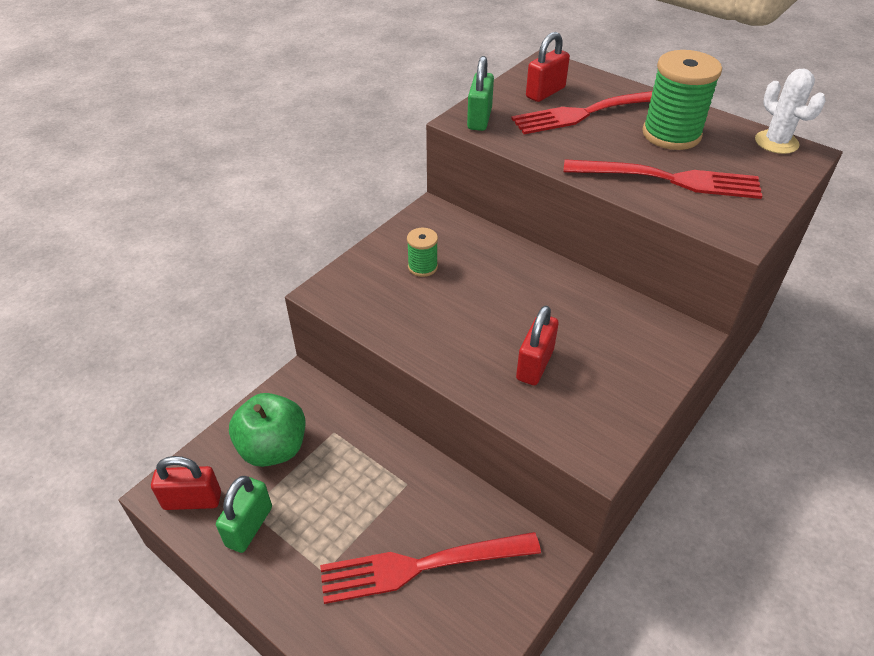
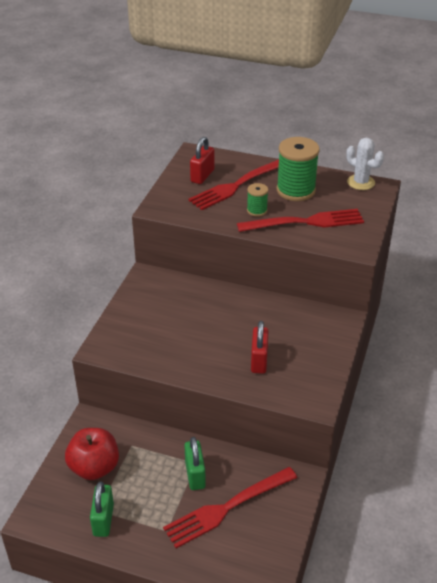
camera: 20 degrees left, 5 degrees down
(192, 500) = (55, 516): red padlock -> none
(273, 448) = (94, 467): green apple -> red apple
(422, 267) = (158, 316): green spool -> green spool (257, 210)
(479, 119) = (167, 205): green padlock -> green padlock (195, 474)

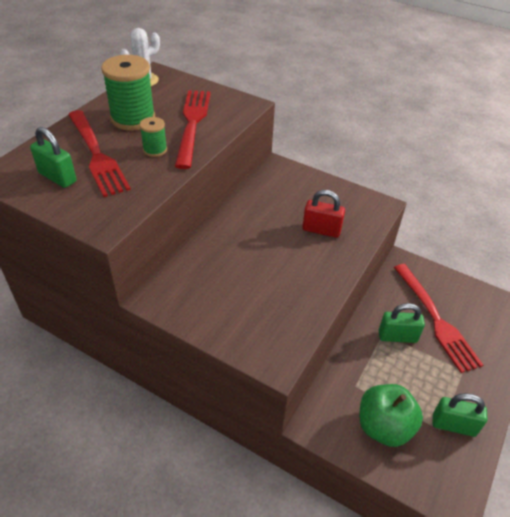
camera: 80 degrees left, 5 degrees up
(94, 467) = (384, 426): red apple -> green apple
(202, 176) = (57, 177): red padlock -> green padlock

